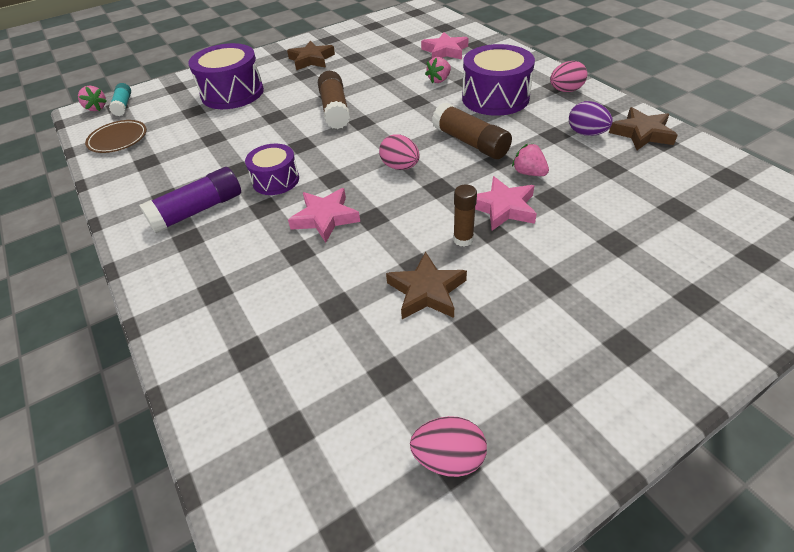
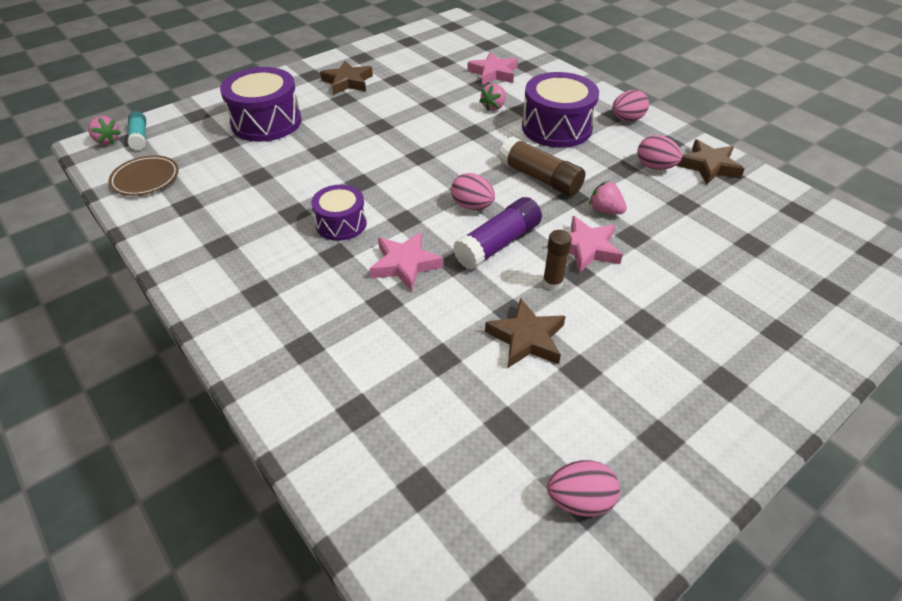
camera: 10 degrees left, 0 degrees up
(198, 210) = (262, 260): purple glue stick -> purple glue stick (498, 244)
(335, 110) = (387, 141): brown glue stick -> none
(586, 133) = (655, 167): purple egg -> pink egg

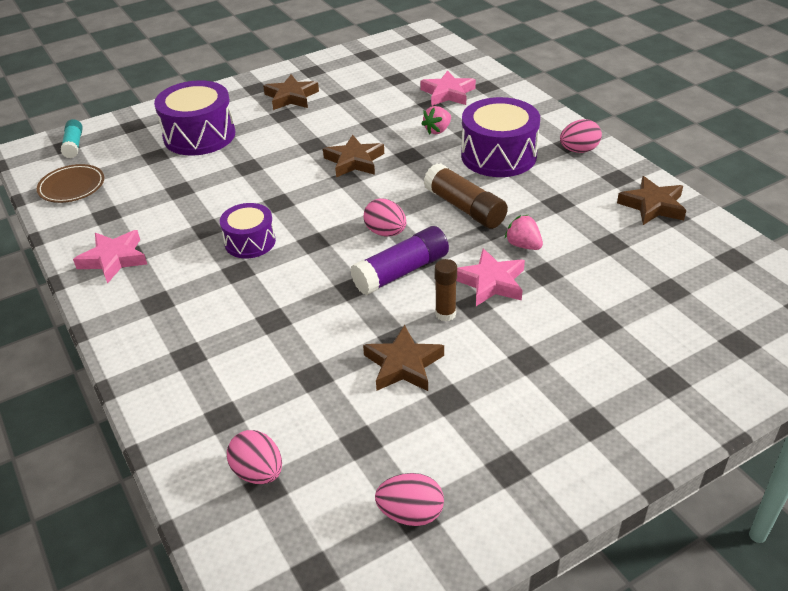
camera: 10 degrees right, 5 degrees down
(107, 140) = (43, 147): pink strawberry -> none
(405, 264) = (302, 286): pink star -> pink star (114, 259)
(423, 139) = (354, 161): none -> brown star
(655, 167) = (592, 203): pink egg -> pink egg (258, 472)

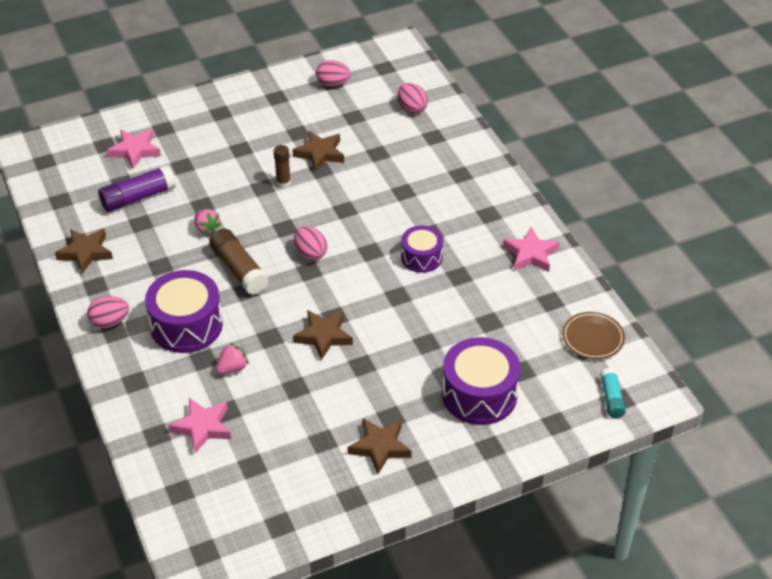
camera: 175 degrees left, 5 degrees up
(401, 272) = (306, 217): purple glue stick -> purple glue stick (138, 197)
(491, 282) = (243, 202): pink star -> pink star (135, 151)

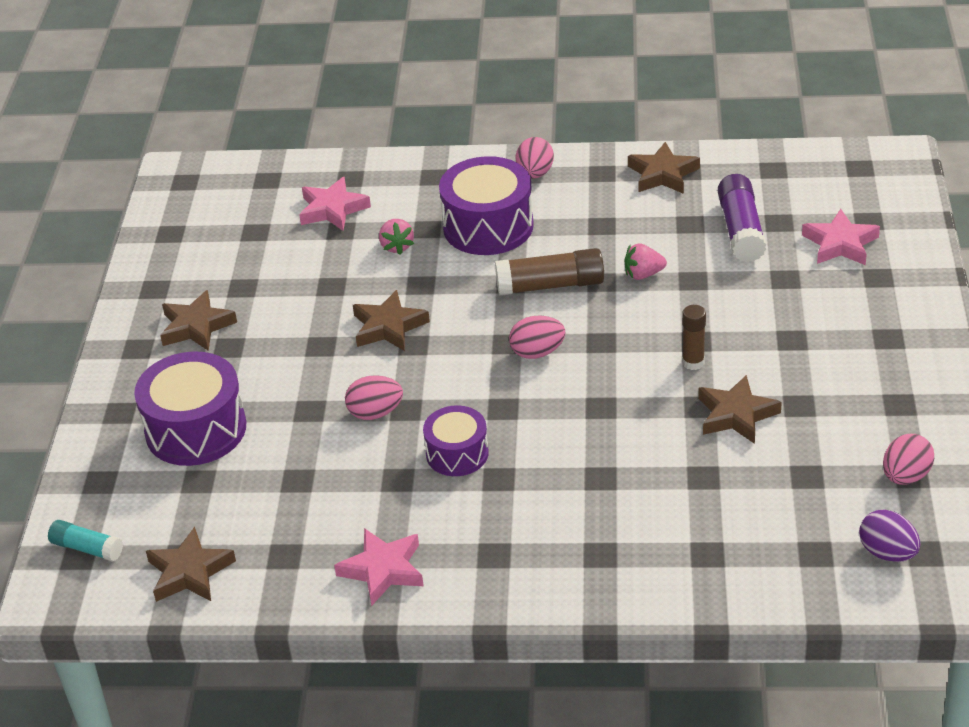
camera: 120 degrees right, 5 degrees down
(392, 78) = (887, 553): none -> purple egg
(412, 108) = (794, 551): pink egg -> pink egg (375, 413)
(592, 338) = (189, 572): brown plate -> brown star

